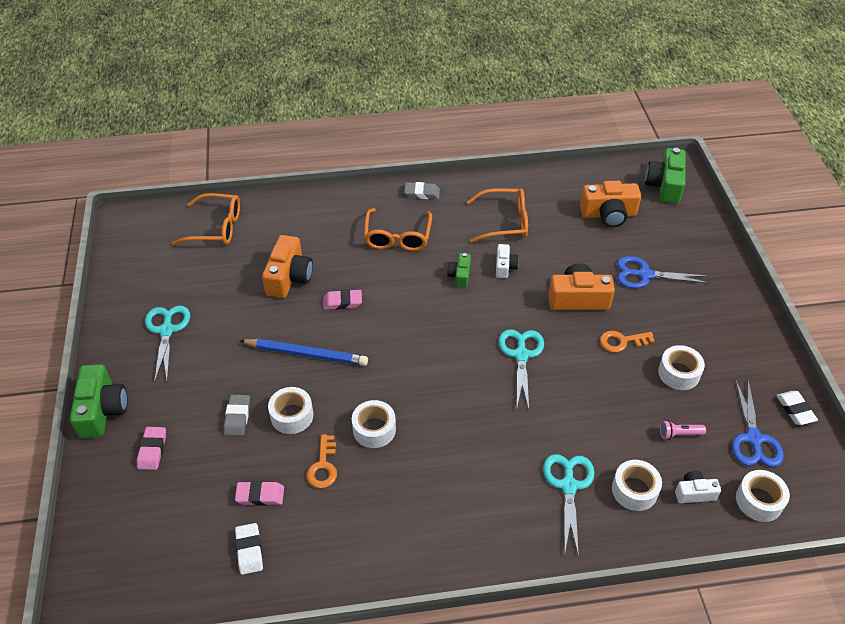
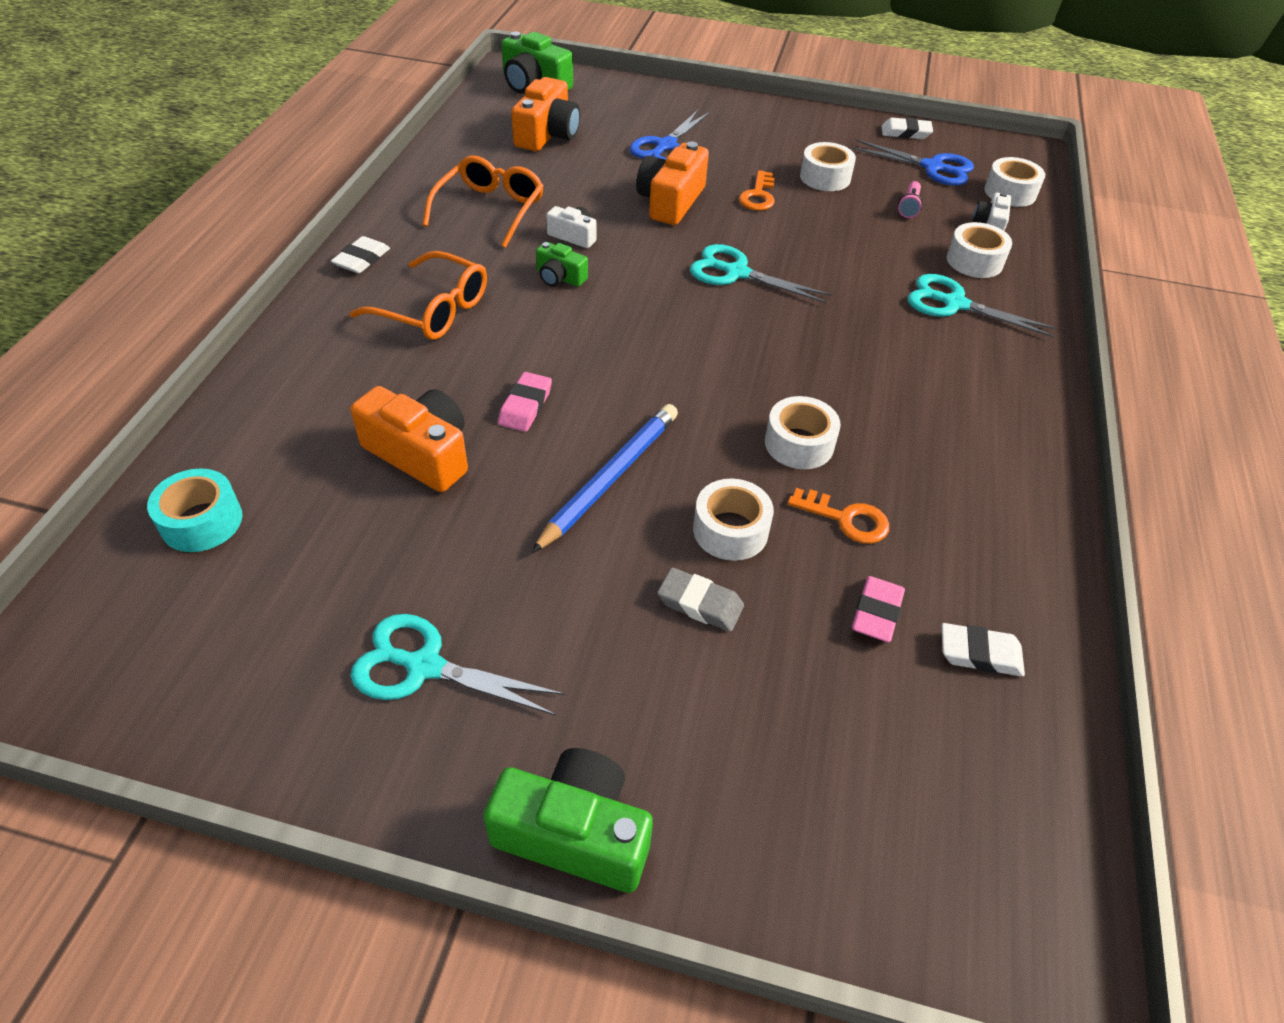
camera: 70 degrees left, 0 degrees up
(152, 450) = (719, 756): pink eraser -> none
(216, 227) = (202, 521): orange glasses -> turquoise tape
(422, 193) = (362, 259): grey eraser -> white eraser

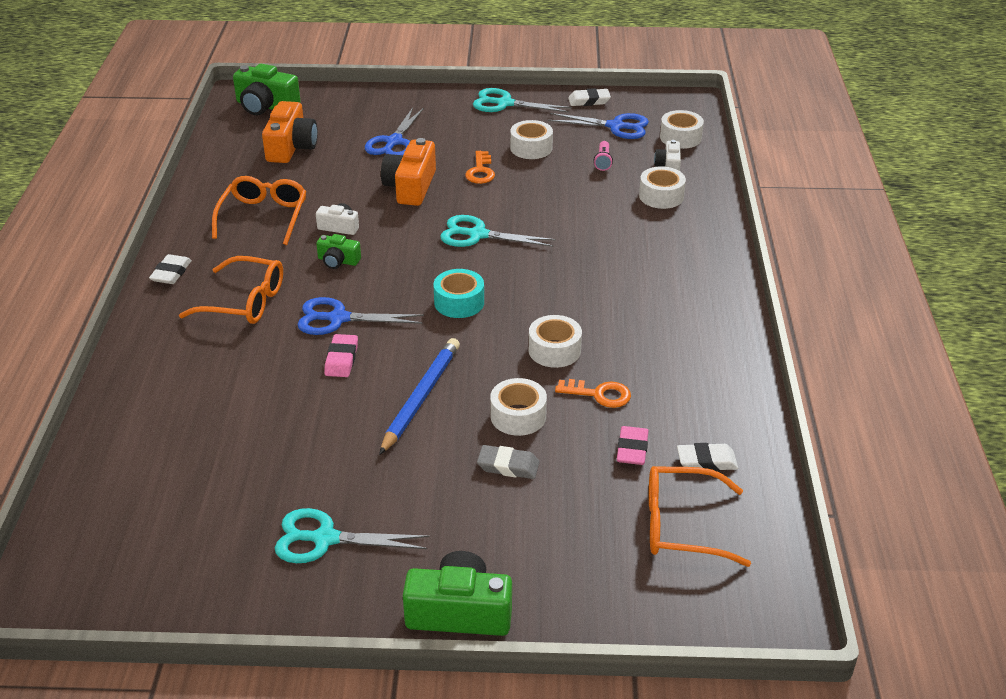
camera: 10 degrees left, 10 degrees down
(202, 521) = (123, 479): turquoise tape -> turquoise tape (459, 302)
(421, 453) = (272, 405): orange camera -> none
(537, 351) = (338, 318): none -> blue scissors
(927, 754) = (681, 525): none -> orange glasses
(954, 304) = (651, 231): turquoise scissors -> turquoise scissors (504, 103)

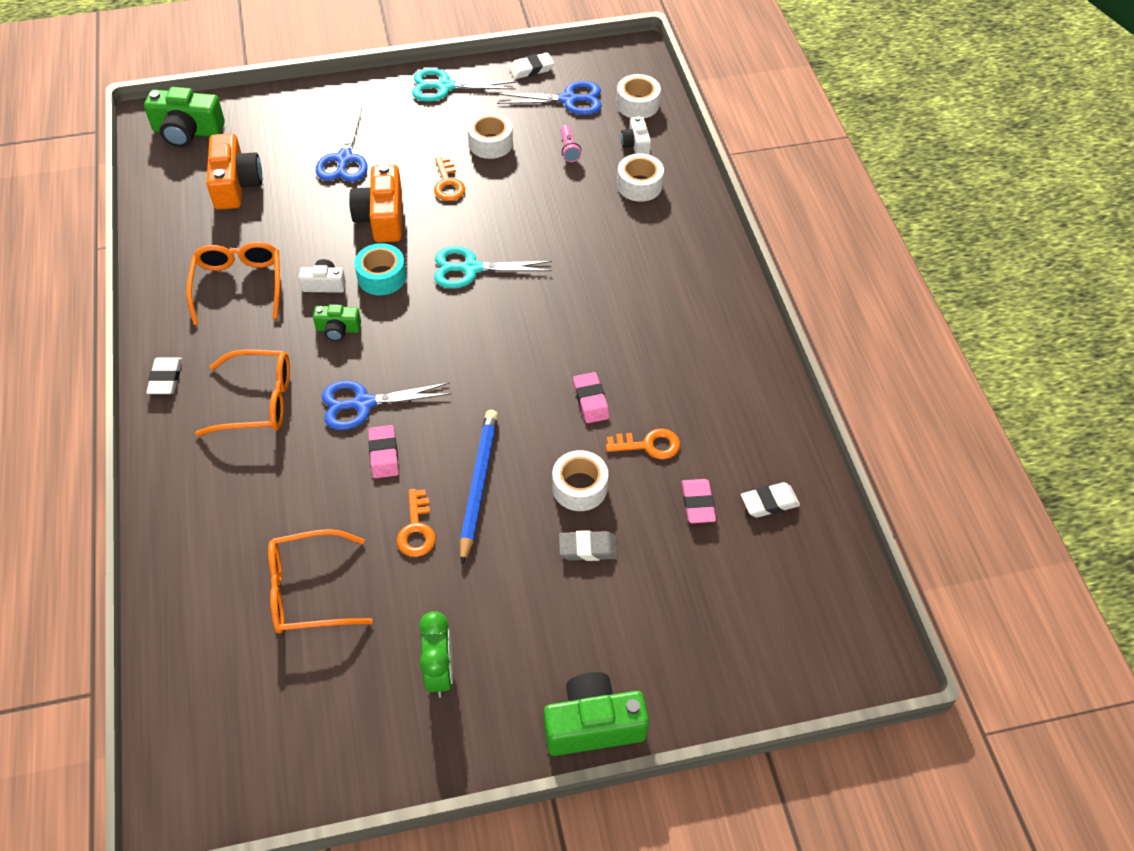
camera: 15 degrees left, 15 degrees up
(325, 539) = (440, 673): turquoise scissors -> green clock
(349, 421) = (416, 529): none -> orange key
(459, 302) = (479, 359): turquoise tape -> turquoise tape (381, 277)
(554, 350) = (591, 400): white tape -> pink eraser
(681, 525) = (766, 581): orange glasses -> orange glasses (307, 591)

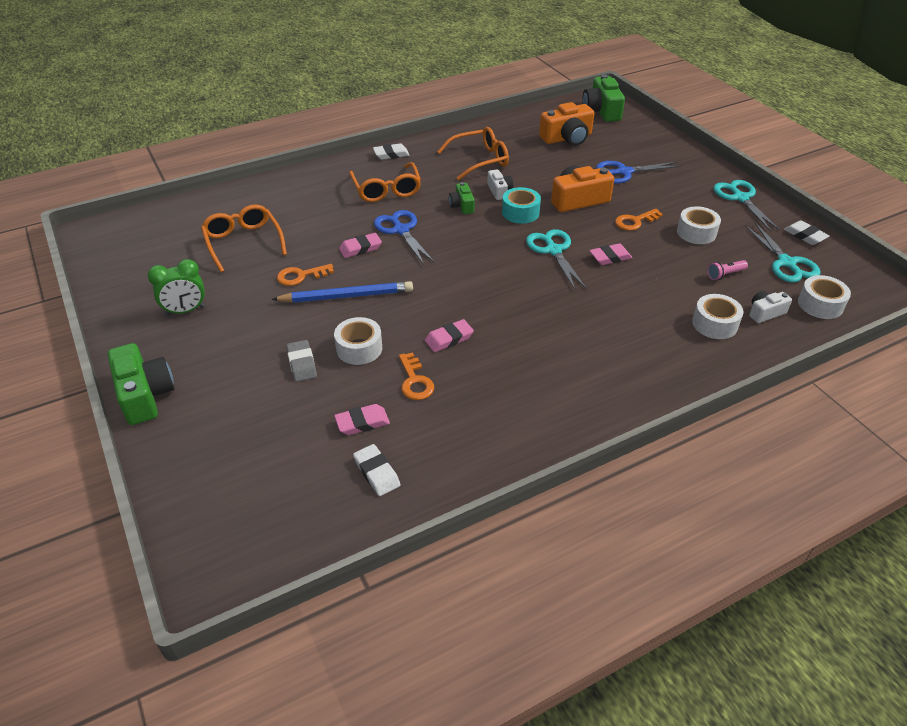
camera: 75 degrees right, 10 degrees down
(504, 225) = (610, 257): none -> pink eraser
(568, 100) = (786, 263): blue scissors -> turquoise scissors

